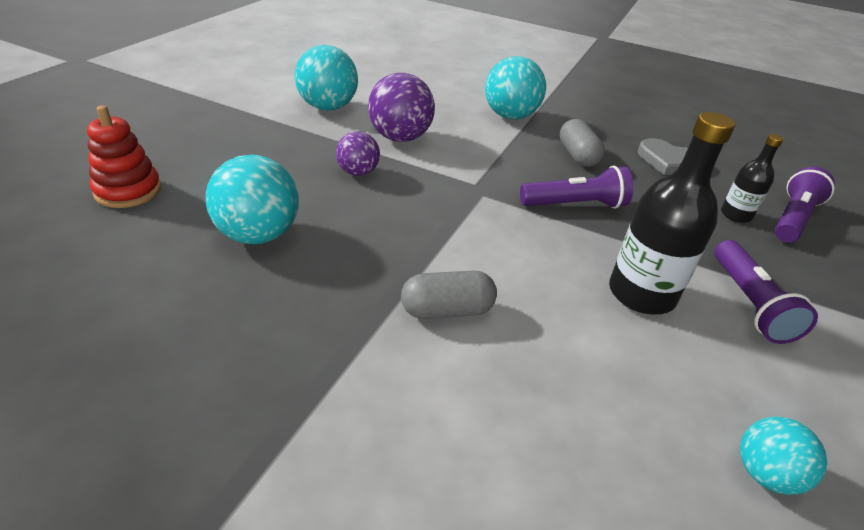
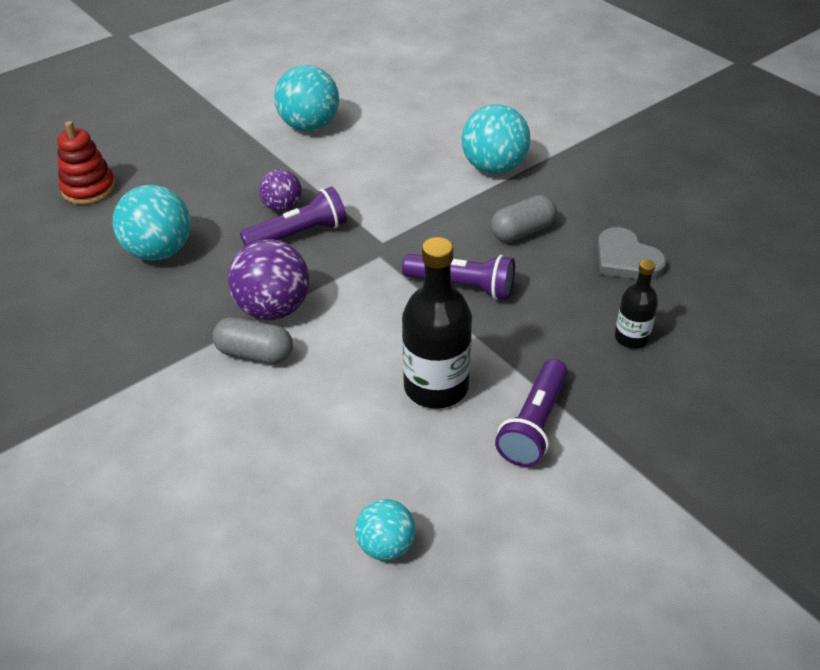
camera: 30 degrees right, 5 degrees up
(400, 138) = (352, 175): purple ball -> purple ball (273, 309)
(577, 156) = (522, 231): grey capsule -> grey capsule turned 45 degrees clockwise
(793, 218) = (698, 358): purple flashlight -> purple flashlight (298, 234)

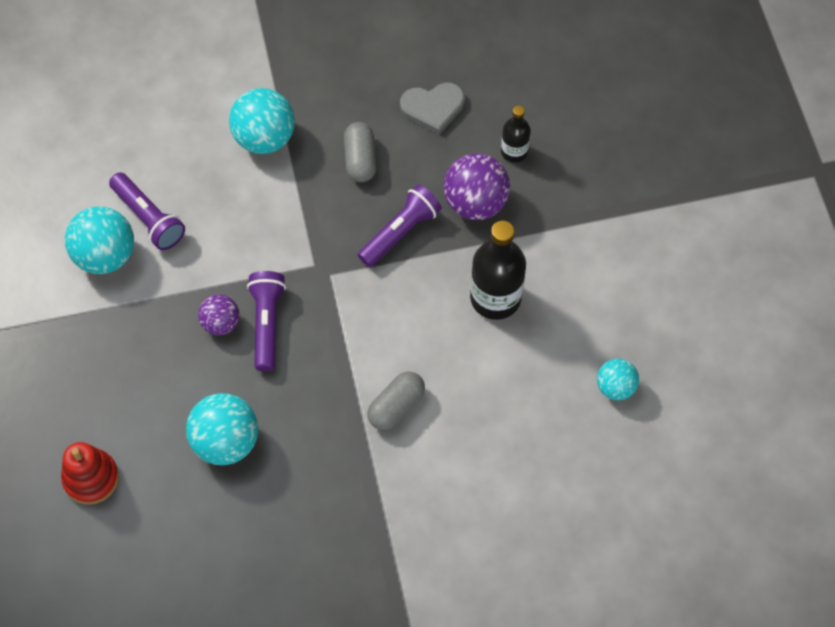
camera: 65 degrees left, 20 degrees up
(273, 309) = (351, 376): purple ball -> purple ball (475, 203)
(534, 424) = (561, 254): purple flashlight -> purple flashlight (148, 218)

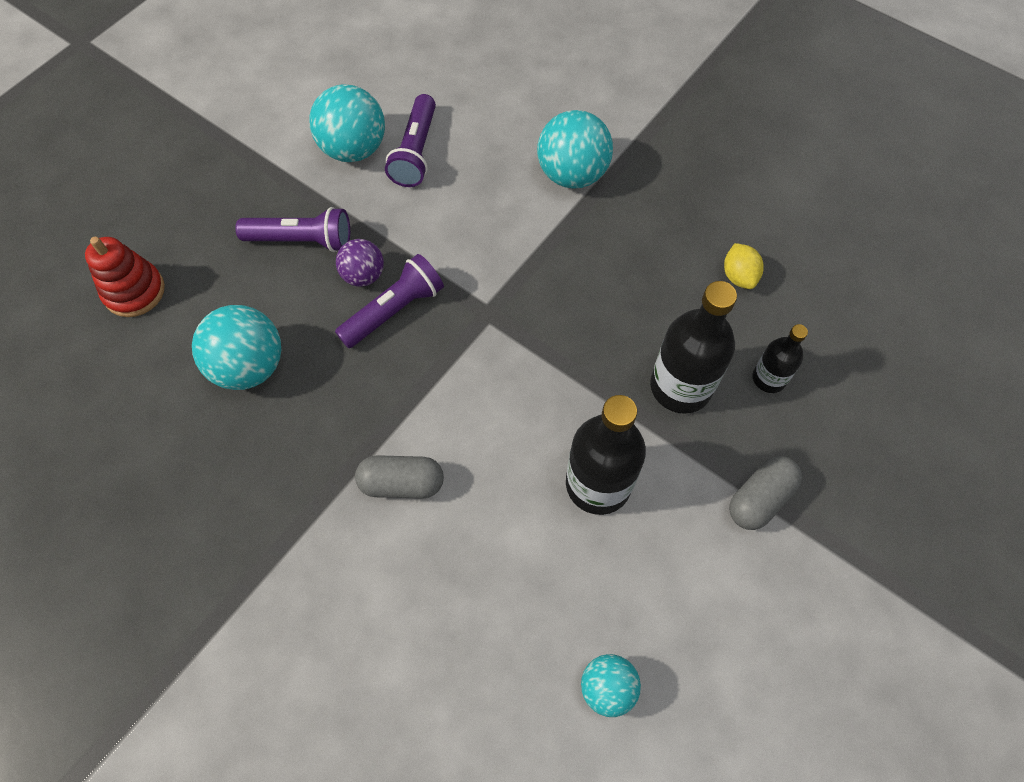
camera: 50 degrees right, 0 degrees up
(360, 159) = (626, 259): grey capsule -> grey capsule (760, 498)
(400, 232) = (586, 347): purple flashlight -> purple flashlight (301, 240)
(433, 108) = (739, 276): grey heart -> yellow lemon
(475, 203) = (680, 386): purple ball -> black bottle

